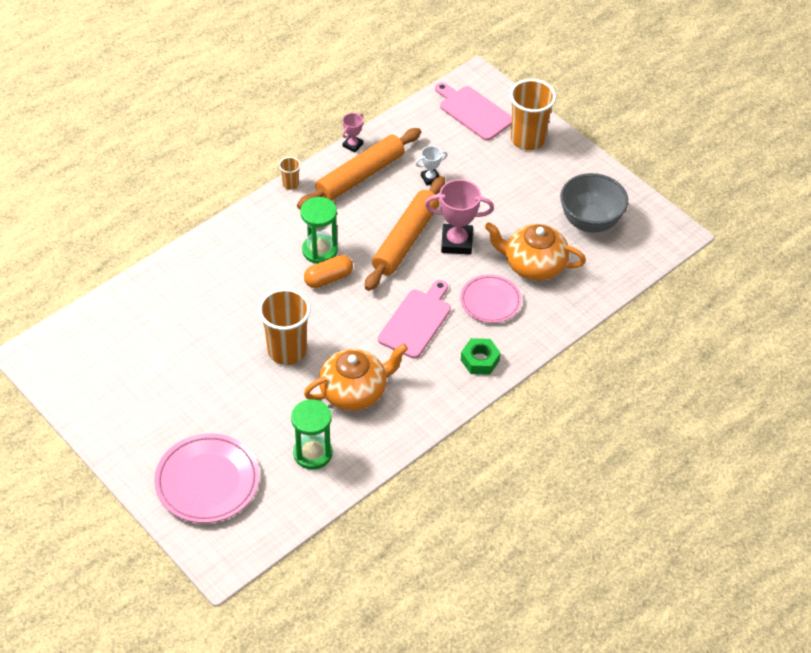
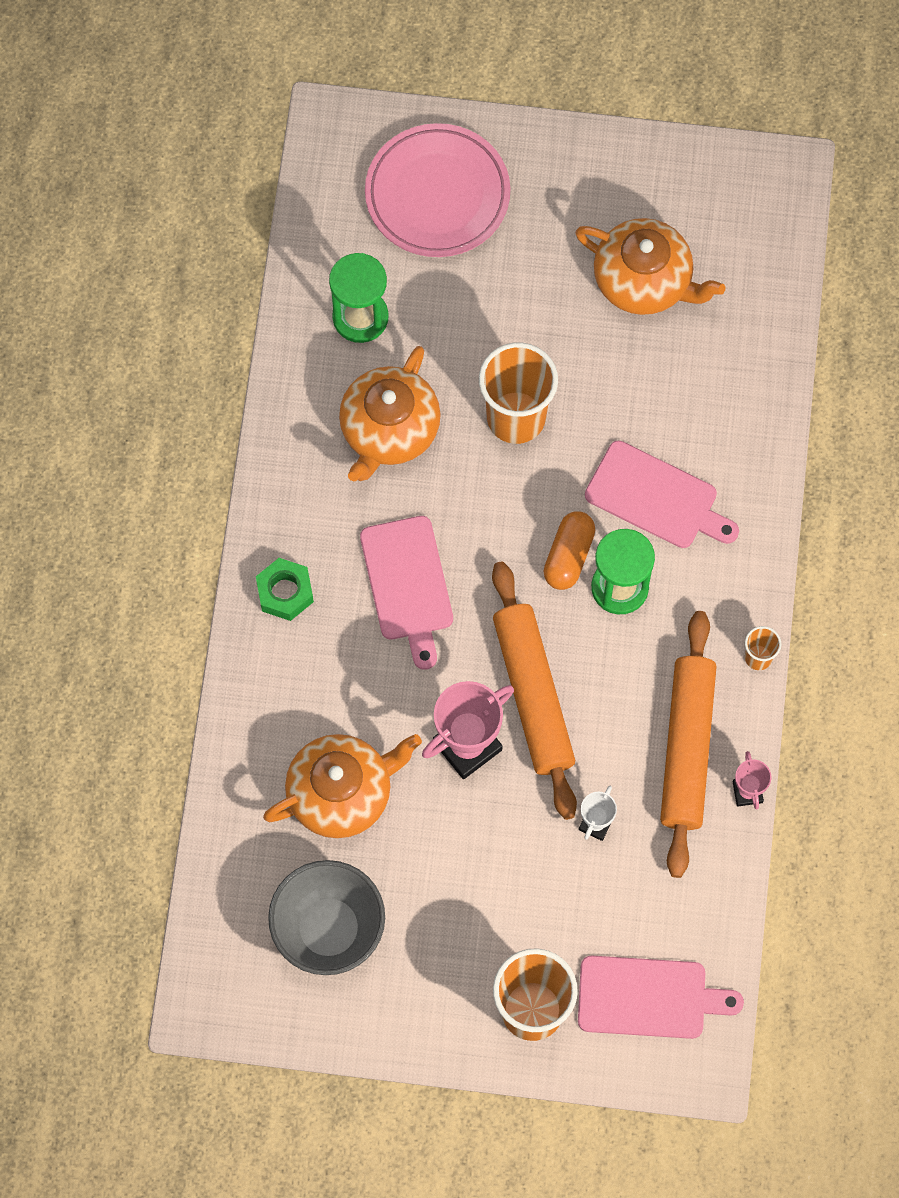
camera: 140 degrees right, 20 degrees up
(155, 362) = (644, 281): none -> orange teapot
(261, 271) = (656, 498): none -> pink cutting board
(490, 301) = (346, 689): pink plate -> none

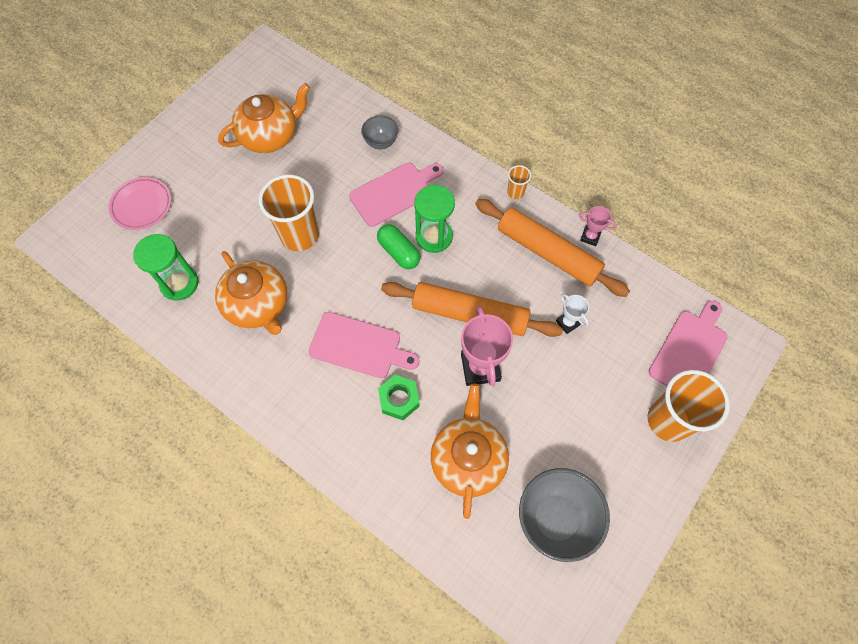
camera: 60 degrees left, 5 degrees down
(285, 592) = (316, 421): green nut -> green nut (399, 399)
(437, 195) = (142, 205): pink plate -> pink plate, size x0.64
(568, 556) = (399, 252): orange capsule -> green capsule
(727, 432) = (381, 142): none -> grey bowl

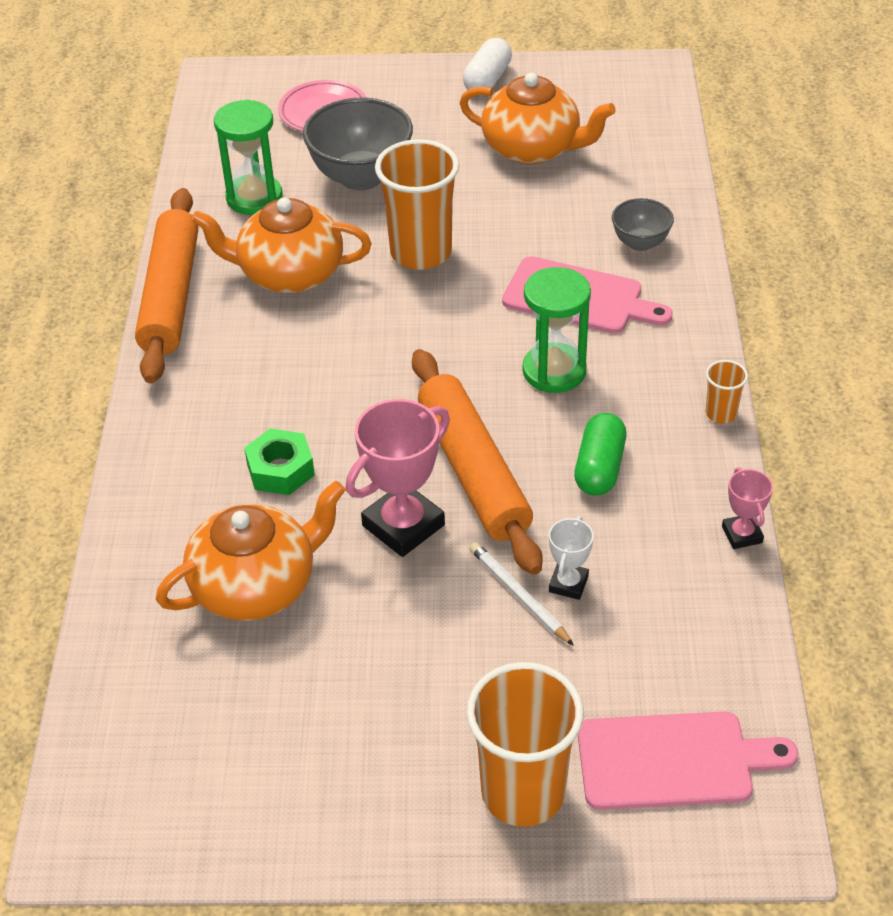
camera: 55 degrees right, 20 degrees down
(196, 117) = (487, 80): none -> white capsule
(258, 305) = (289, 274): orange teapot -> orange teapot turned 75 degrees clockwise
(359, 346) = (320, 391): pink cutting board -> none
(399, 252) = (494, 351): green capsule -> green capsule (599, 468)
(548, 252) = (661, 501): orange rolling pin -> orange rolling pin (171, 296)
(555, 518) = (247, 730): grey bowl -> grey bowl (361, 177)
(559, 347) = (519, 595): none -> white pencil

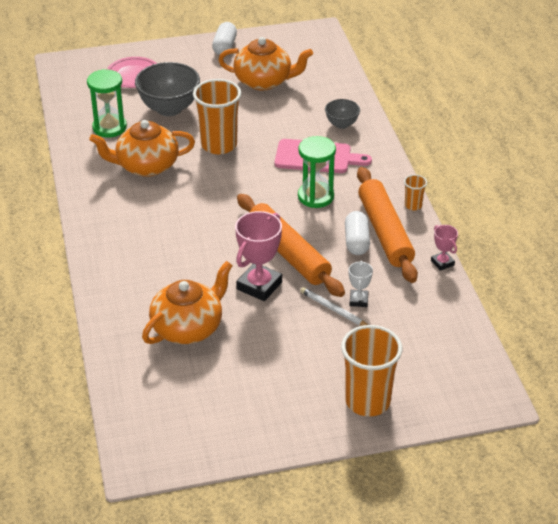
camera: 15 degrees left, 5 degrees down
(171, 296) = (80, 187): orange rolling pin -> orange rolling pin (385, 232)
(280, 470) = (180, 268): green nut -> none
(599, 468) = (356, 241): green capsule -> white capsule
(672, 761) = (440, 374): pink cutting board -> none

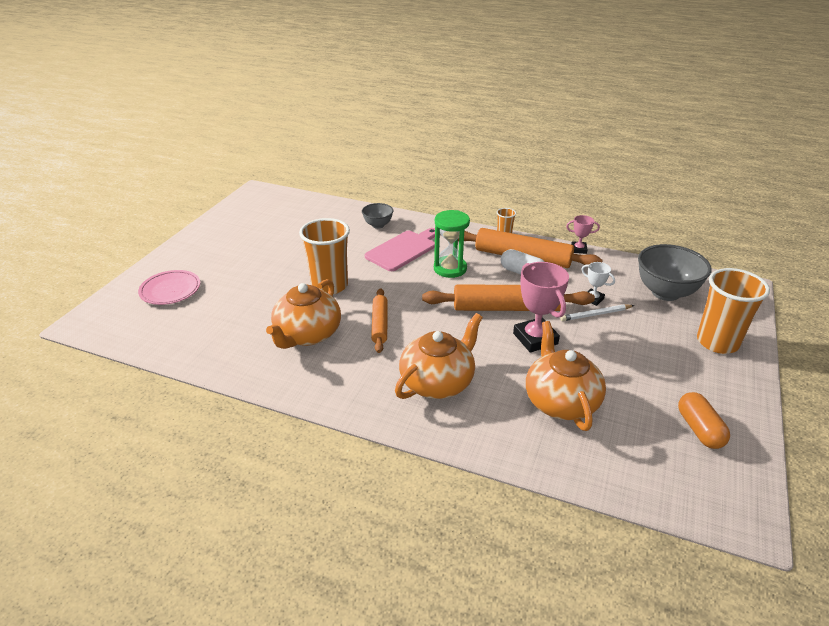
camera: 55 degrees left, 5 degrees down
(109, 127) = (223, 333): green hourglass -> none
(169, 108) = (245, 290): grey bowl -> grey bowl (665, 293)
(194, 194) = (379, 324): none -> orange rolling pin
(223, 417) = (699, 429): none -> orange capsule
(224, 46) = (208, 233): white capsule -> none
(264, 81) = (279, 234): orange teapot -> orange teapot (438, 382)

